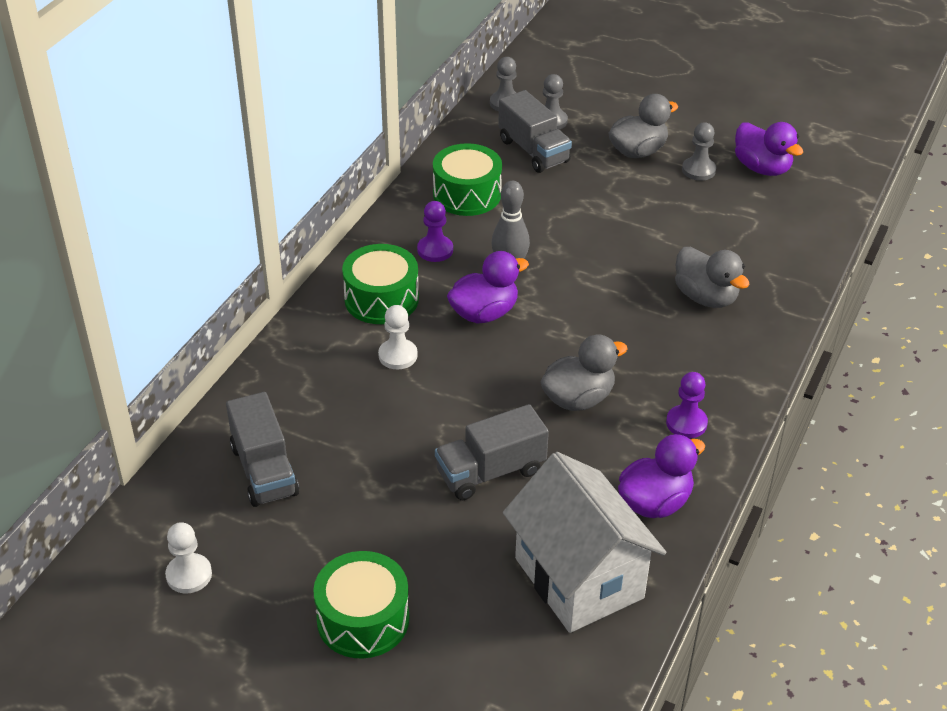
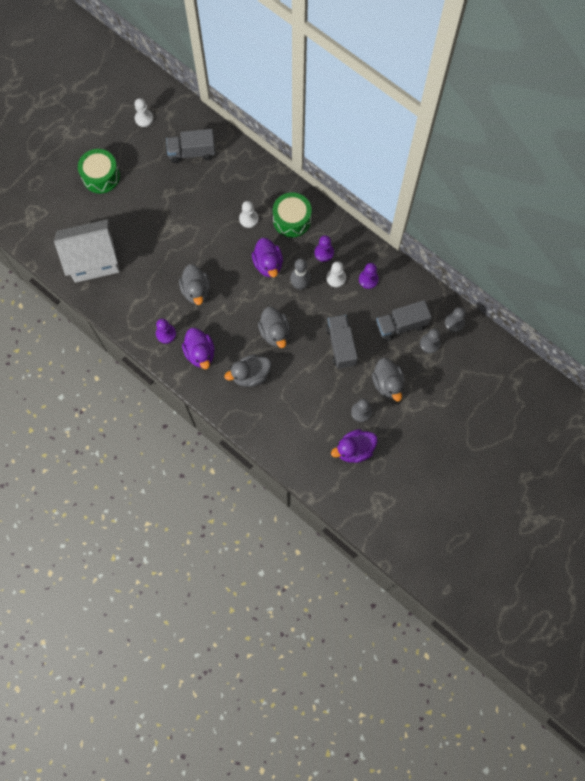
camera: 105 degrees right, 30 degrees up
(467, 194) = (368, 279): green drum -> purple pawn
(478, 229) = (336, 278): none -> white pawn
(490, 472) = (163, 241): grey truck -> grey truck (341, 345)
(613, 282) = (275, 333): none -> grey duck
(655, 502) = (123, 304): purple duck -> purple duck (200, 353)

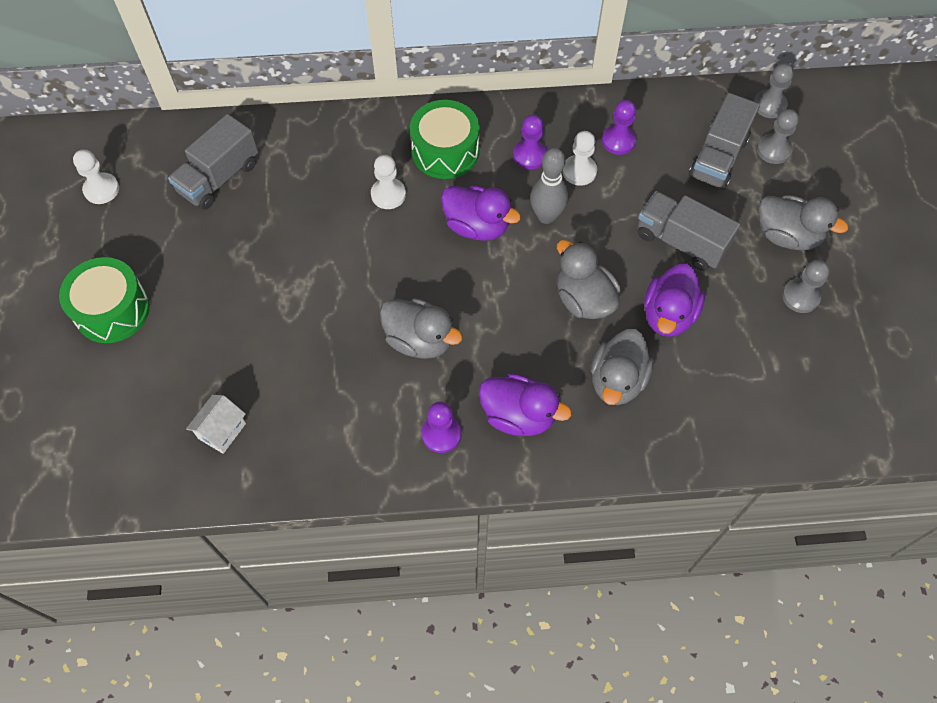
camera: 45 degrees left, 10 degrees down
(93, 260) = (222, 431): white house -> white house, size x0.41
(275, 333) = (584, 299): grey duck -> grey duck turned 150 degrees counterclockwise
(354, 449) = (850, 349): purple duck -> purple duck (668, 315)

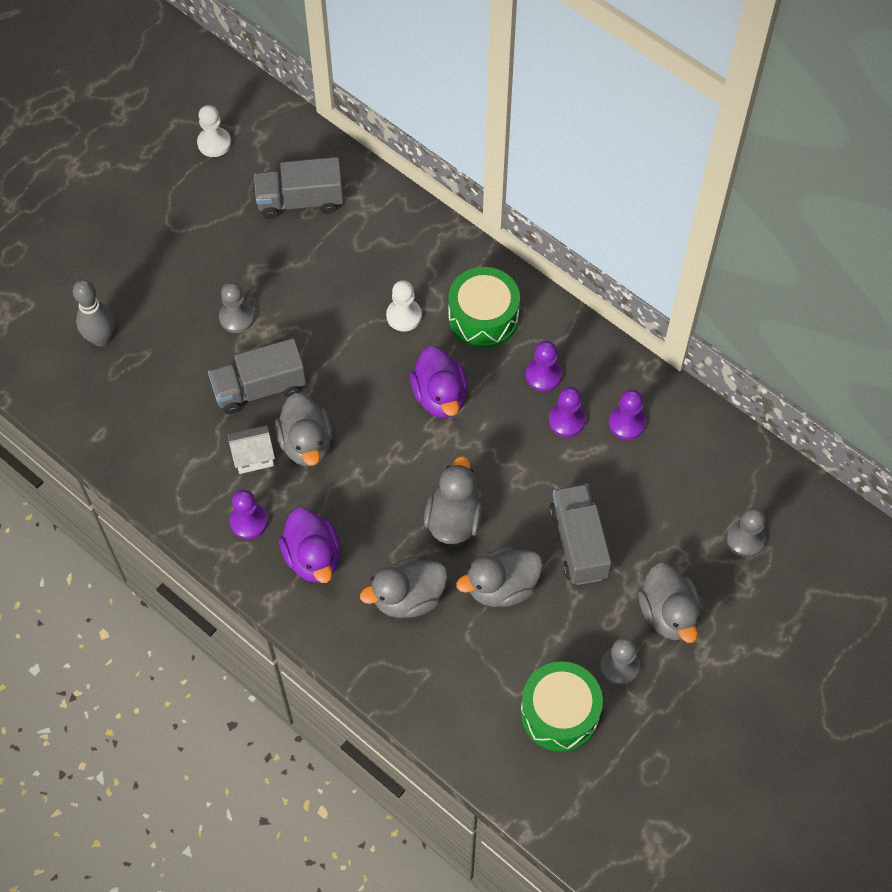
camera: 45 degrees right, 0 degrees up
(112, 310) = (134, 242): green drum -> green drum (559, 713)
(222, 431) = (116, 389): white house -> white house (253, 457)
(546, 216) = (500, 433): grey bowling pin -> grey bowling pin (101, 338)
(579, 171) = (566, 420): white pawn -> purple pawn
(668, 315) = (502, 587): purple duck -> grey duck
(718, 158) = (690, 506): grey truck -> grey truck (259, 388)
(769, 105) = (790, 501): grey pawn -> grey pawn (237, 317)

